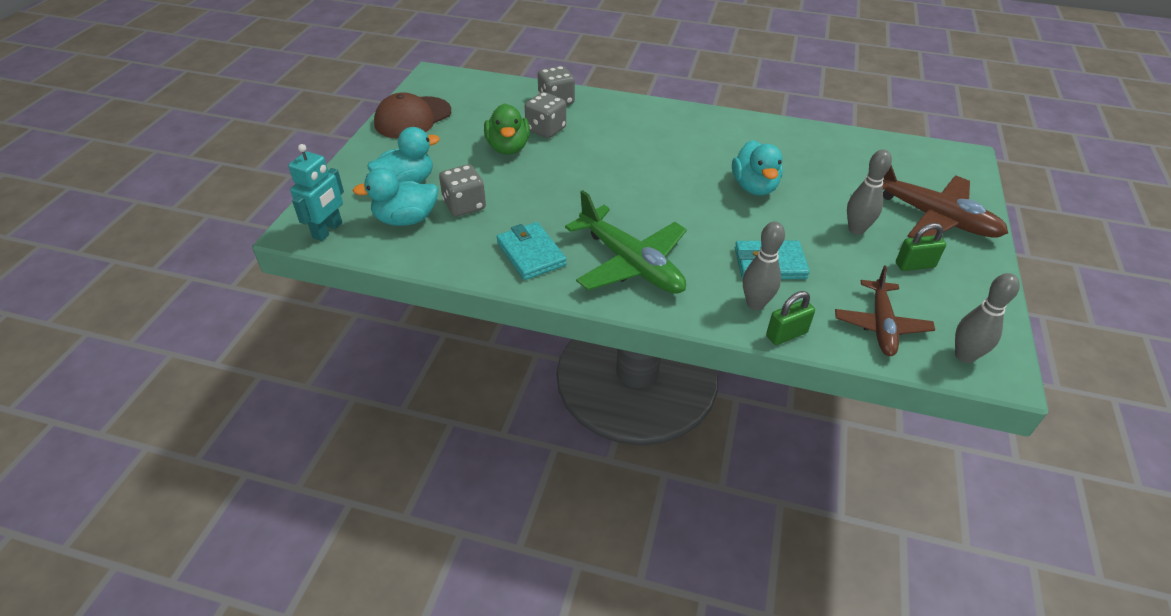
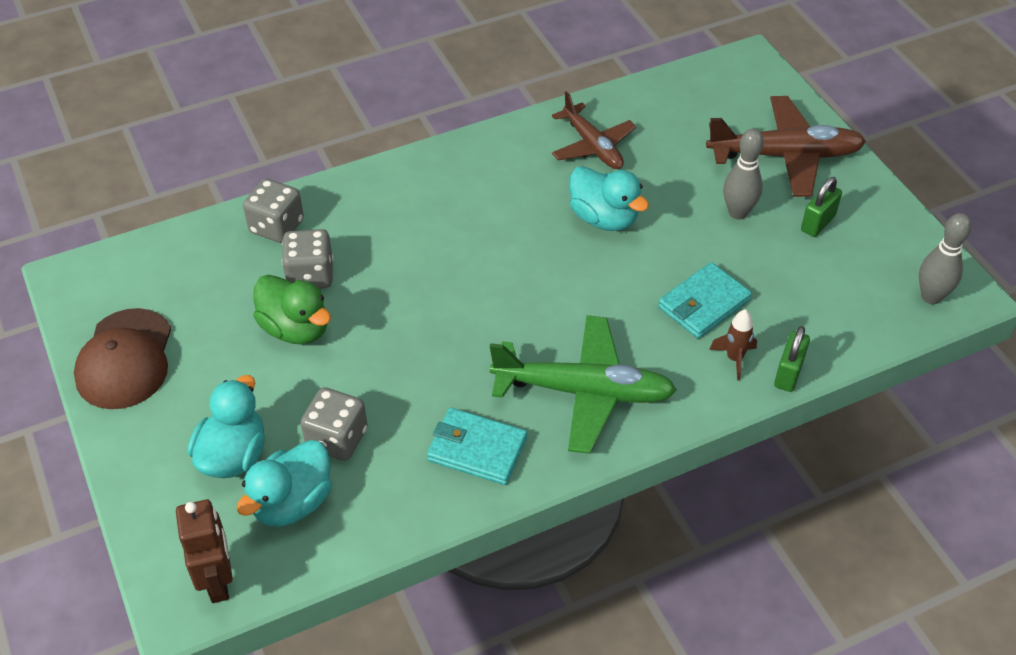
camera: 40 degrees left, 5 degrees up
(328, 230) = (218, 581): turquoise robot -> brown robot
(755, 304) = (734, 359): grey bowling pin -> brown rocket
(881, 325) = (848, 309): brown plane -> brown plane (592, 146)

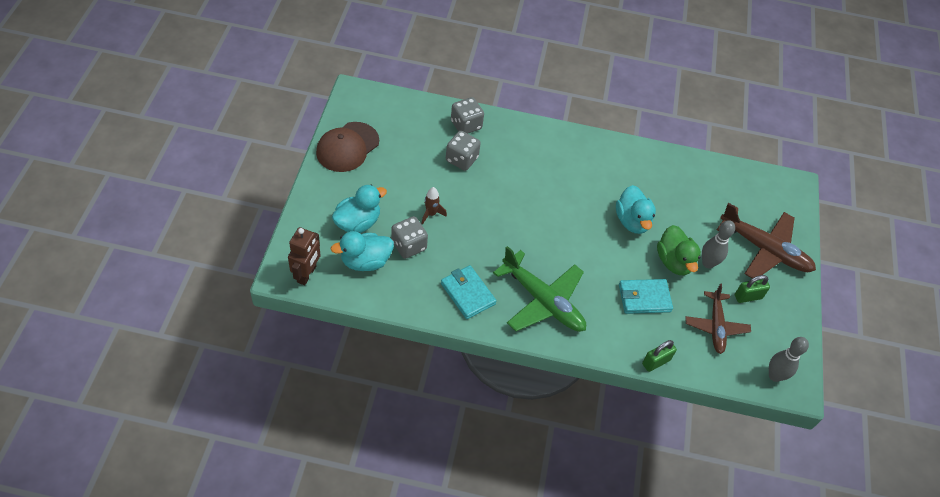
camera: 30 degrees right, 5 degrees up
(296, 328) = (433, 181): green duck -> green duck (674, 262)
(592, 146) = (661, 179): brown plane -> brown plane (716, 326)
(734, 359) = (634, 336): brown rocket -> brown rocket (431, 214)

